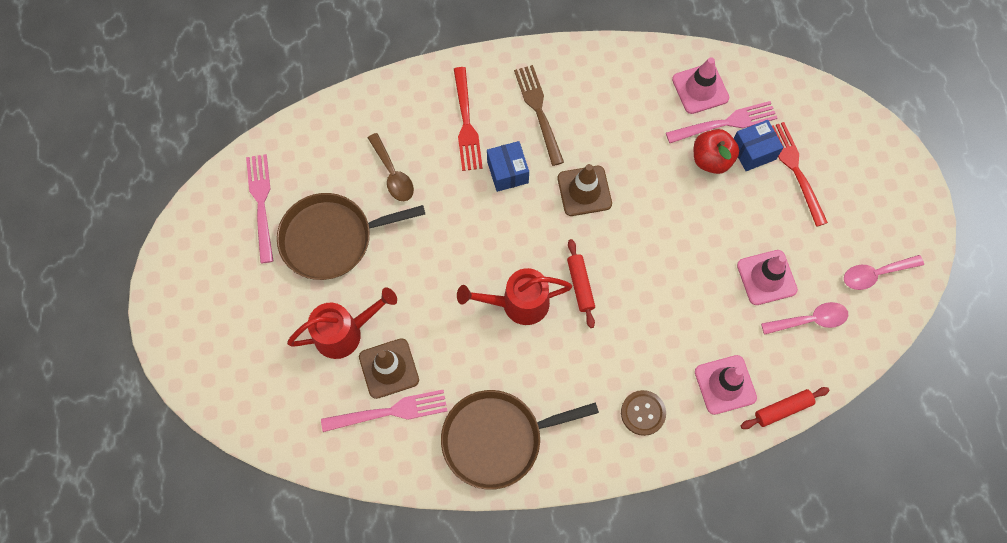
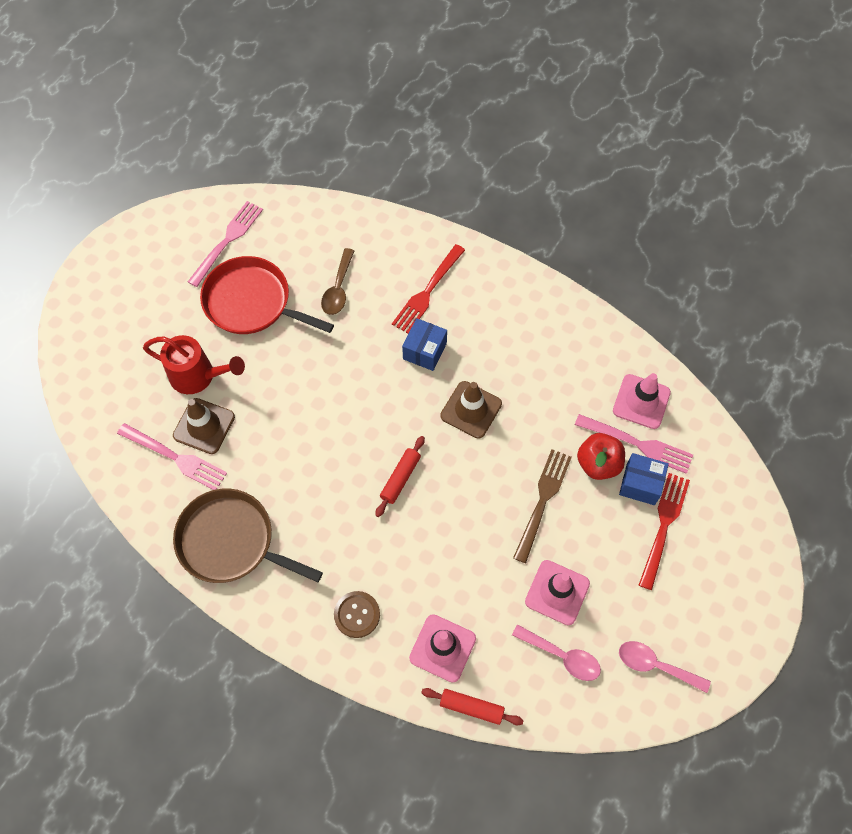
camera: 40 degrees right, 5 degrees down
(332, 239) = (252, 302): brown pan -> red pan
(517, 303) = (340, 454): red watering can -> none
(538, 111) = (492, 323): brown fork -> brown fork (542, 501)

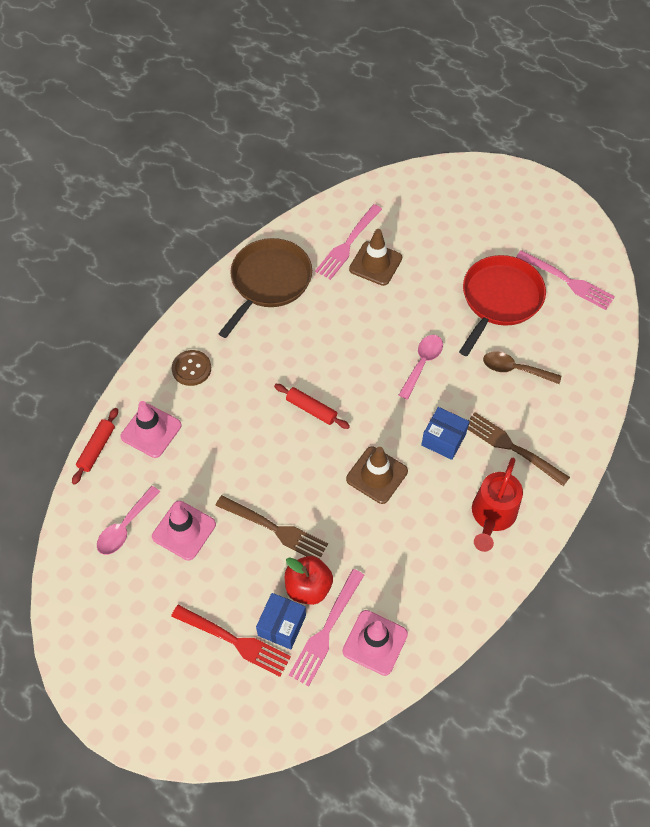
camera: 95 degrees right, 5 degrees down
(198, 376) = (424, 259): red watering can -> red watering can (491, 517)
(427, 291) = (512, 447): red fork -> brown fork
(655, 665) = (100, 608): pink spoon -> pink spoon (422, 363)

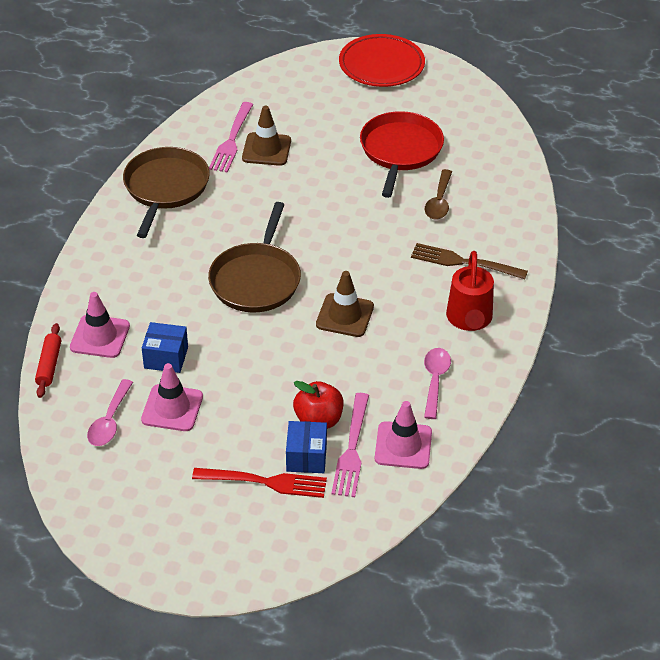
camera: 20 degrees left, 15 degrees down
(191, 368) = (118, 276): brown button -> none
(275, 529) = (264, 383): brown fork -> none
(311, 409) = (256, 279): red rolling pin -> brown pan
(422, 363) = (349, 218): pink spoon -> pink spoon (435, 380)
(443, 439) = (396, 272): blue box -> blue box (166, 357)
(515, 369) = (439, 202): brown spoon -> brown spoon turned 75 degrees counterclockwise
(519, 194) = (381, 65): none -> red plate
(567, 281) = (457, 122): pink fork -> none

